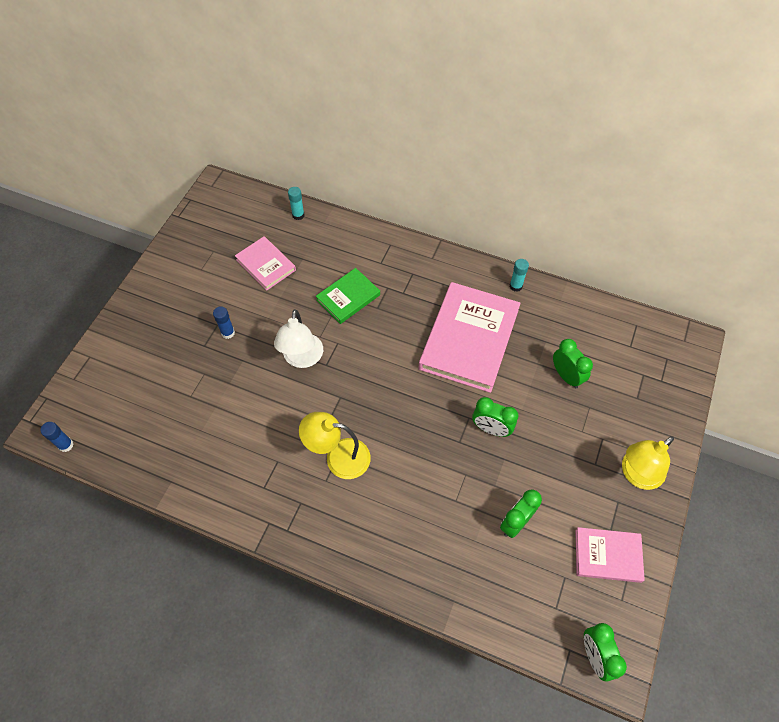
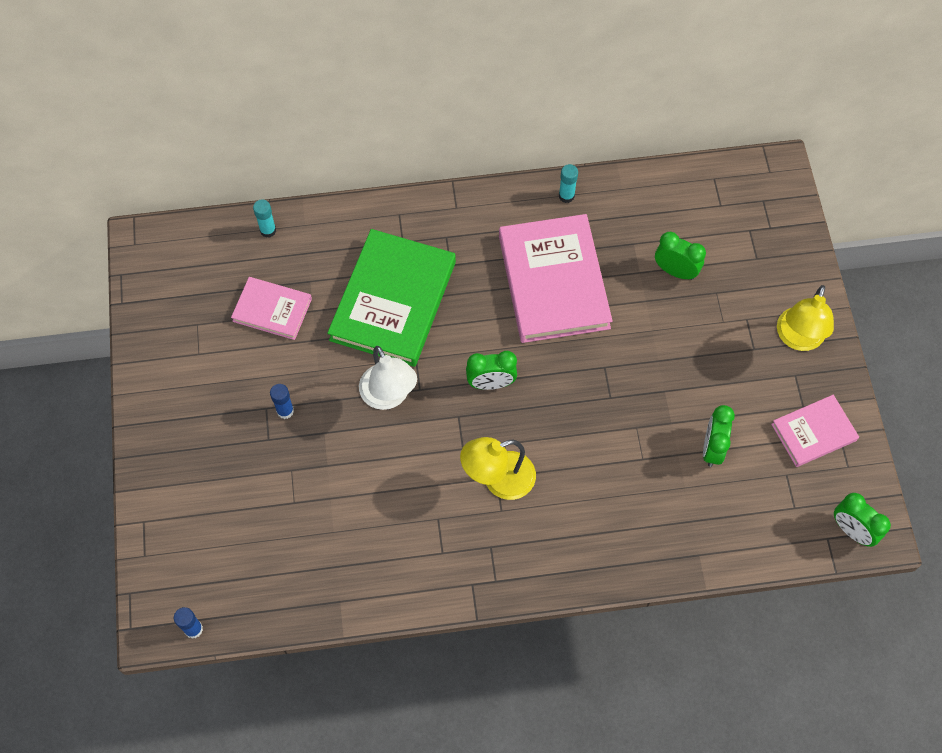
camera: 30 degrees left, 5 degrees up
(348, 297) = (393, 301): green book -> green book, size x1.87
(491, 429) = (633, 367): green clock -> green clock (491, 383)

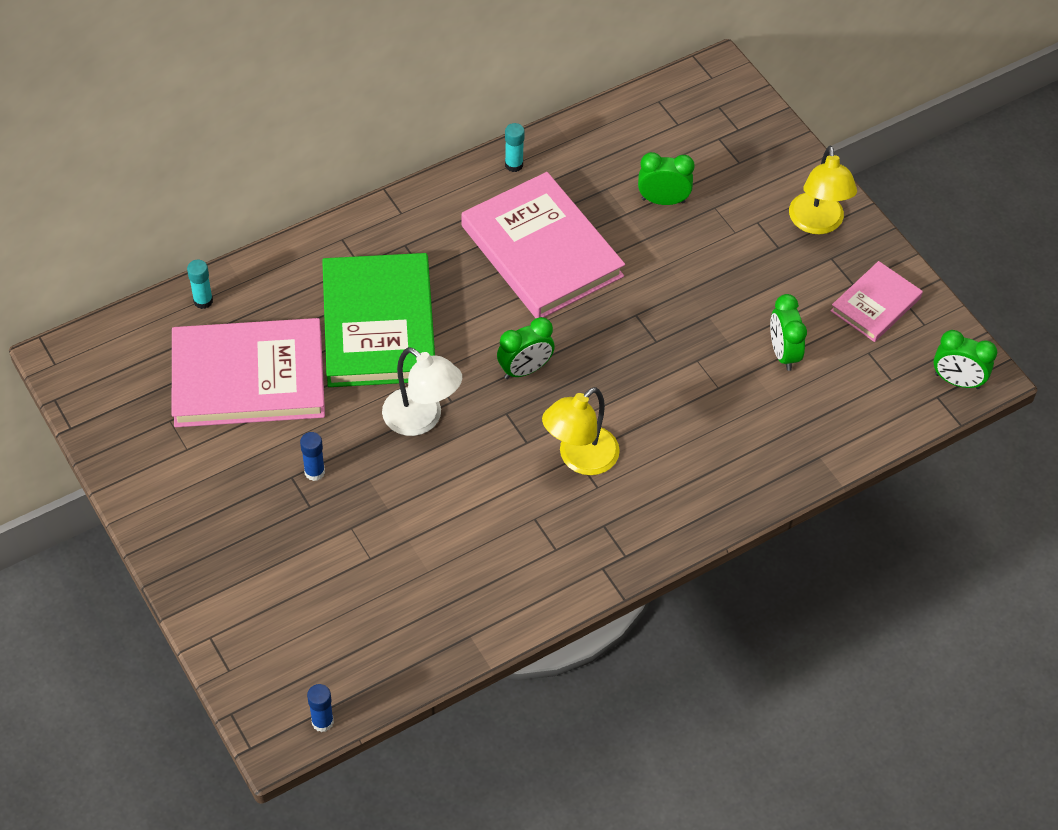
camera: 25 degrees left, 10 degrees down
(272, 310) = (248, 378): pink book -> pink book, size x1.87

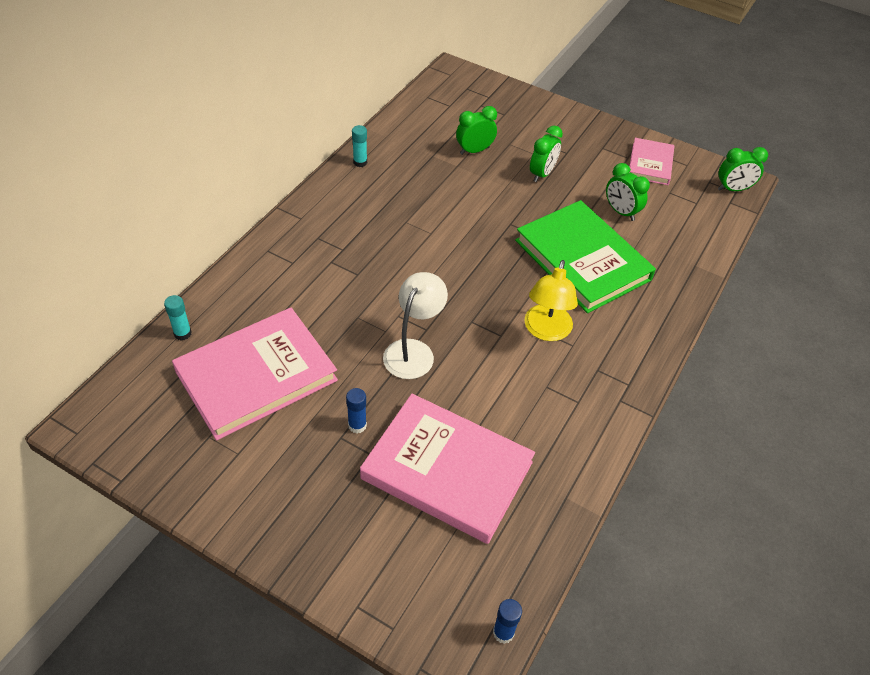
camera: 30 degrees left, 5 degrees down
(378, 325) = (335, 298): green book -> green book (582, 260)
(422, 419) = (413, 351): white lamp -> white lamp turned 75 degrees counterclockwise
(525, 370) = (463, 287): green clock -> green clock (542, 174)
(542, 251) = (418, 207): pink book -> pink book (447, 470)
(817, 223) = (578, 132): yellow lamp -> none

